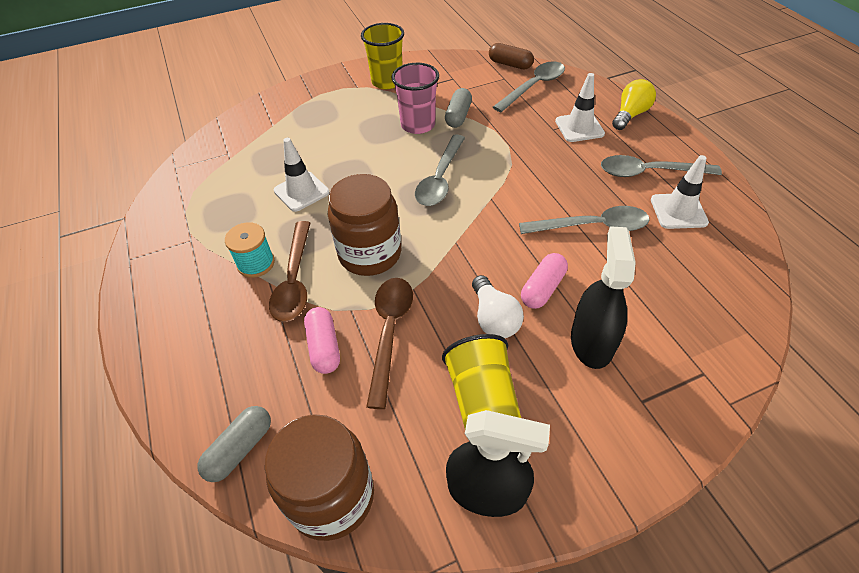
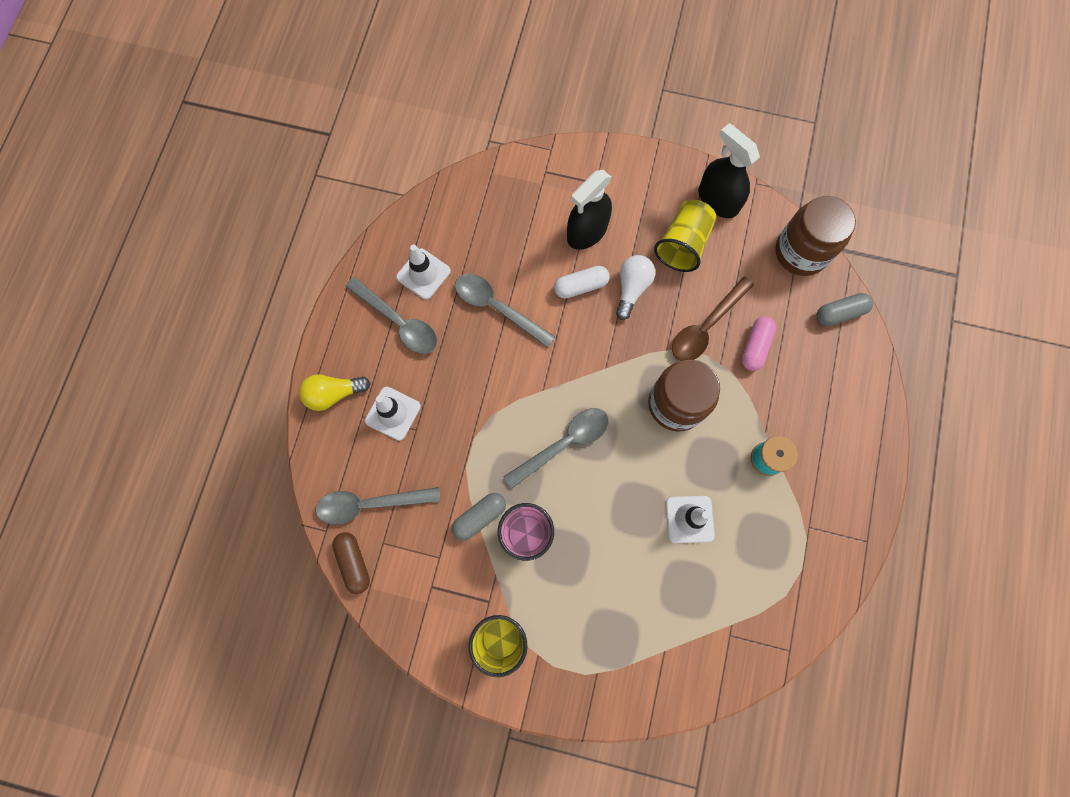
camera: 145 degrees left, 25 degrees up
(294, 280) = (746, 419): brown spoon -> none
(542, 288) = (581, 286): pink capsule -> white capsule

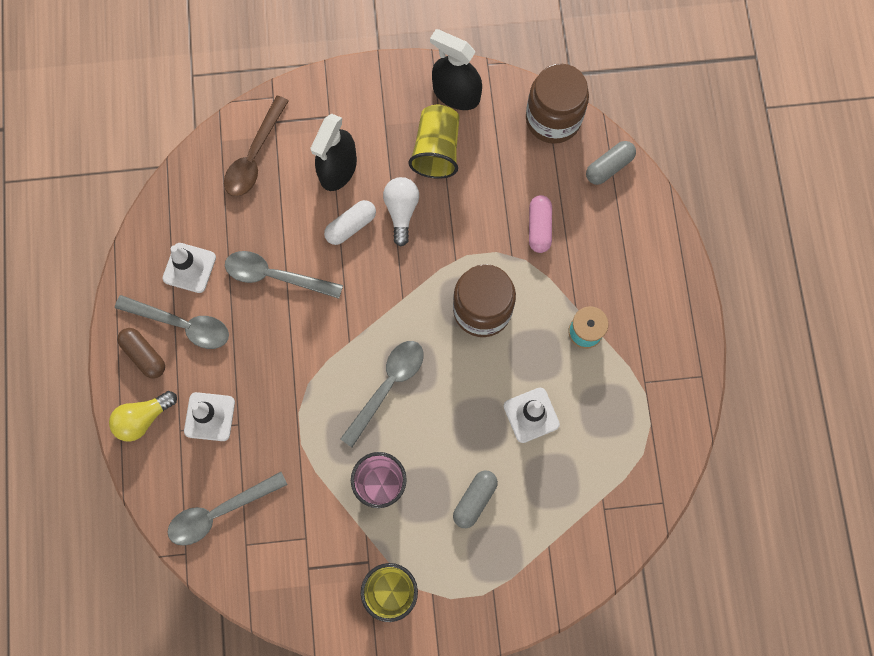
camera: 20 degrees left, 0 degrees up
(354, 562) = (224, 573): brown capsule -> brown capsule (144, 355)
(479, 517) = (331, 485): grey capsule -> grey capsule (474, 500)
(706, 326) = (486, 224): brown spoon -> brown spoon (254, 155)

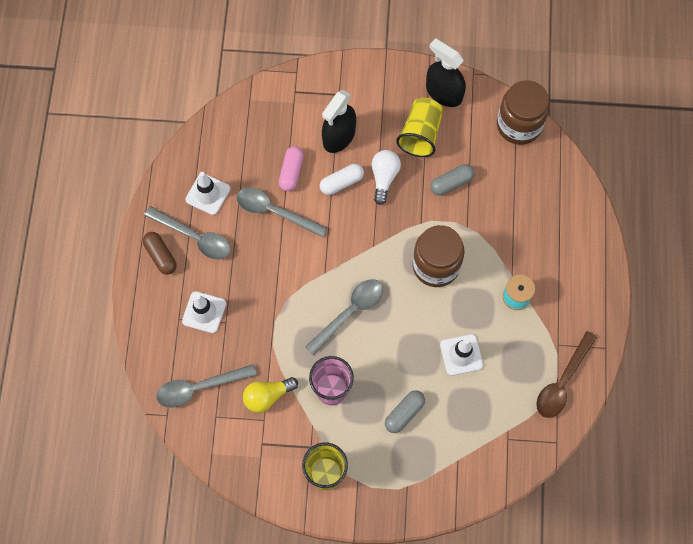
camera: 10 degrees right, 5 degrees down
(143, 418) = (151, 305): yellow light bulb -> yellow light bulb (267, 396)
(254, 155) = (274, 115): brown spoon -> brown spoon (562, 381)
(539, 227) = (493, 208): pink capsule -> pink capsule (291, 172)
(609, 167) = (558, 170): grey capsule -> grey capsule (451, 183)

